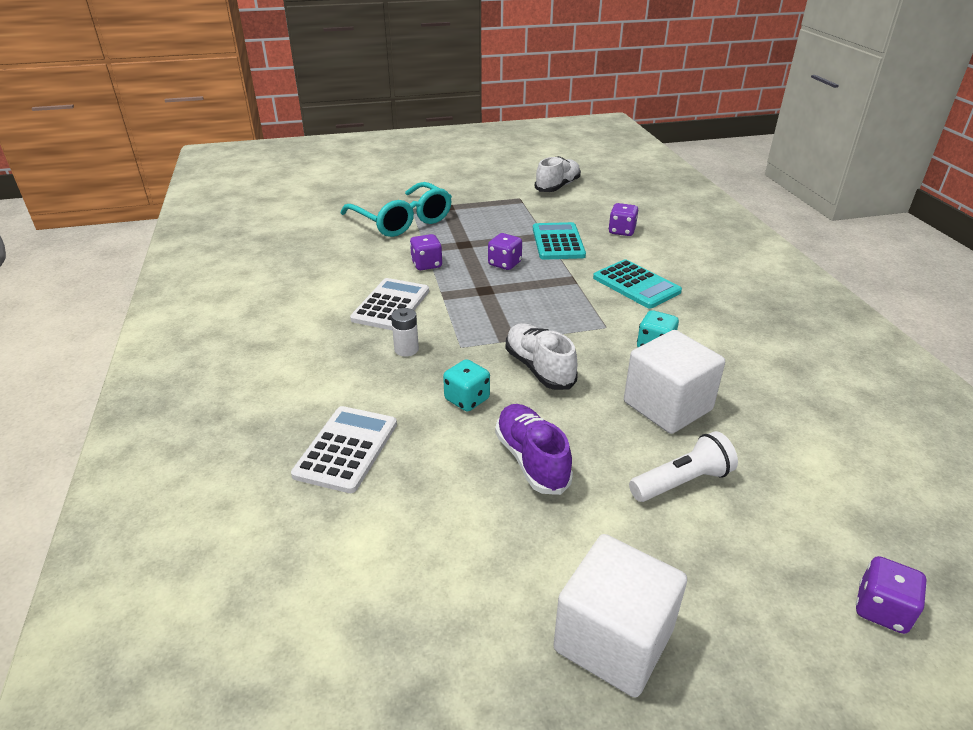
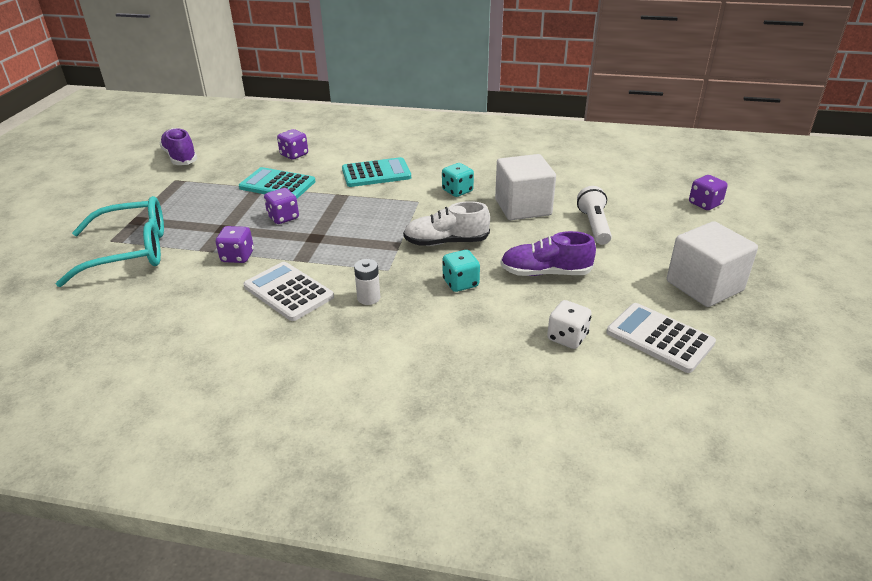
camera: 65 degrees left, 0 degrees up
(346, 449) = (483, 357): white calculator -> white calculator (659, 338)
(409, 508) = (567, 337): none -> white dice
(557, 186) = (180, 157): white shoe -> purple shoe

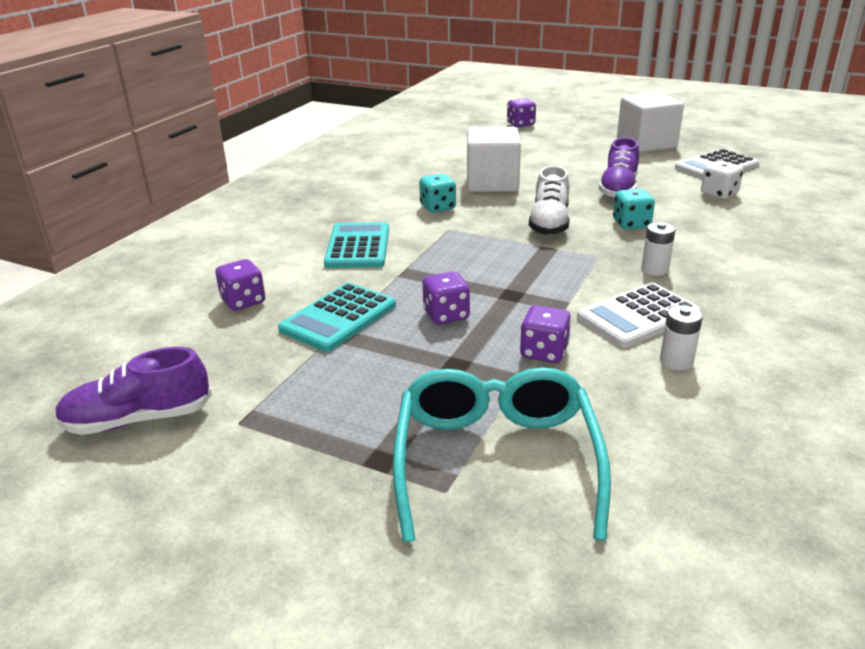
camera: 75 degrees left, 5 degrees down
(225, 309) = (676, 361): none -> white battery
(594, 225) = (540, 162): white flashlight -> none

